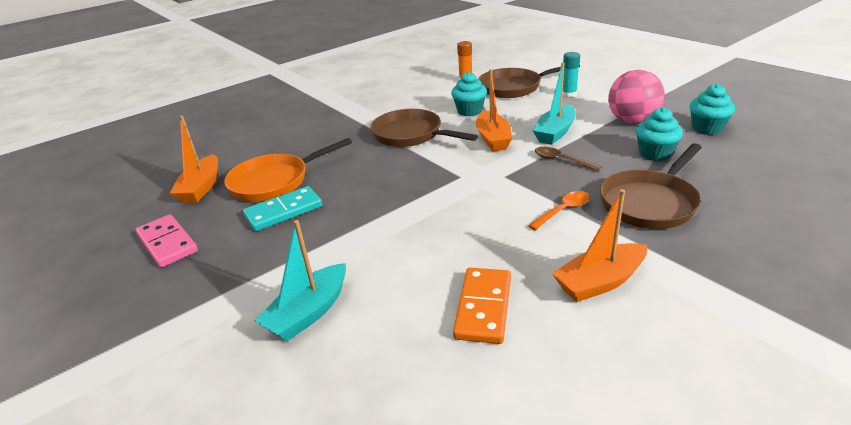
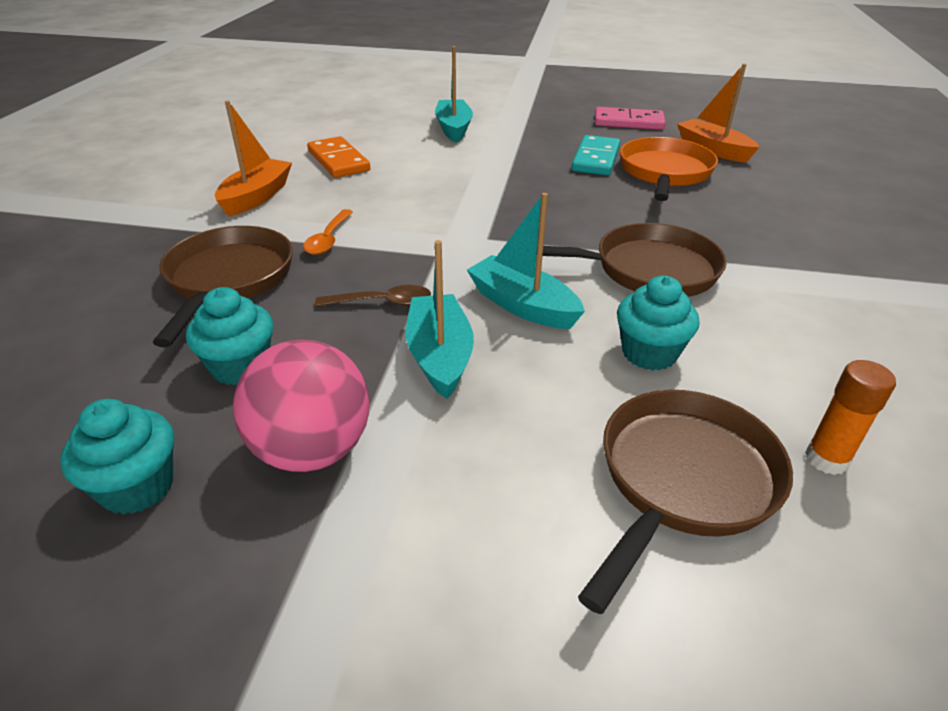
camera: 135 degrees right, 5 degrees up
(493, 139) = (523, 305): orange boat -> turquoise boat
(568, 95) = (520, 502): turquoise glue stick -> none

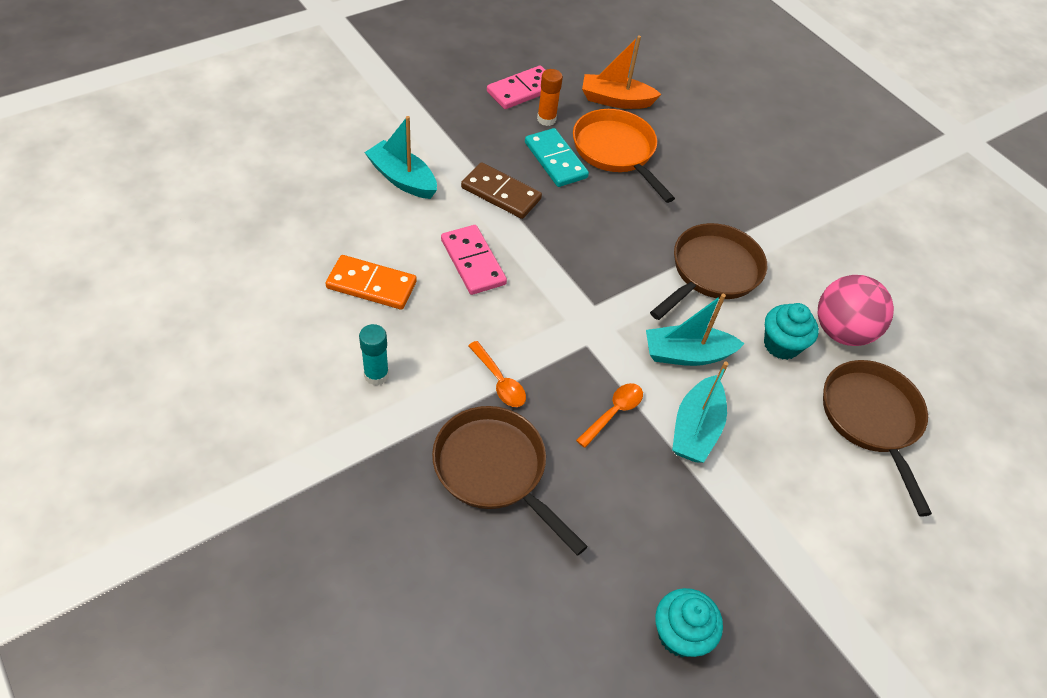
camera: 50 degrees left, 15 degrees up
(240, 367) = (611, 526): turquoise cupcake -> none
(256, 197) = (376, 375): orange boat -> turquoise glue stick
(312, 450) = (721, 540): pink ball -> pink ball (841, 331)
(382, 302) = (613, 413): brown spoon -> orange spoon
(429, 178) = (473, 262): none -> pink domino
(440, 356) = (695, 429): turquoise boat -> turquoise boat turned 105 degrees counterclockwise
(516, 158) = (501, 193): none -> brown domino
(826, 459) = (904, 360): orange glue stick -> orange glue stick (546, 119)

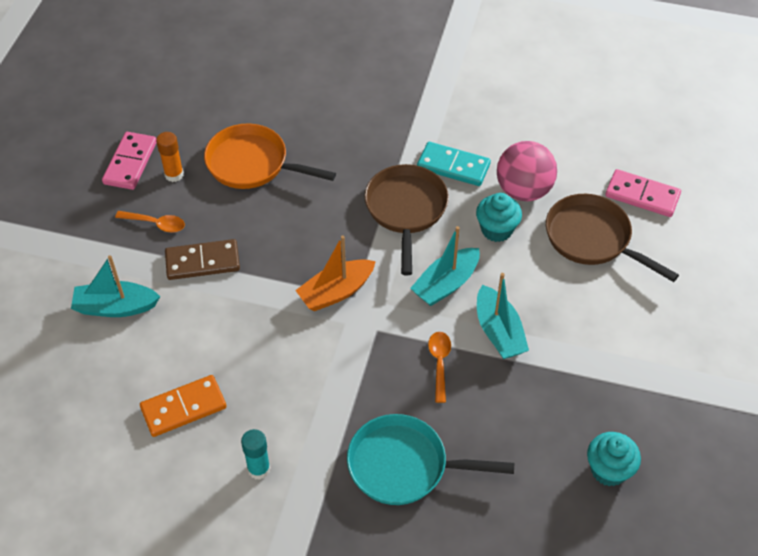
camera: 35 degrees left, 0 degrees up
(473, 262) = (238, 332): pink domino -> pink domino (642, 196)
(494, 470) = (404, 465): brown pan -> turquoise pan
(499, 381) = (346, 403): orange spoon -> orange spoon (156, 224)
(555, 160) = (215, 204): turquoise domino -> turquoise domino (453, 166)
(616, 100) = (210, 120): orange boat -> orange boat (336, 292)

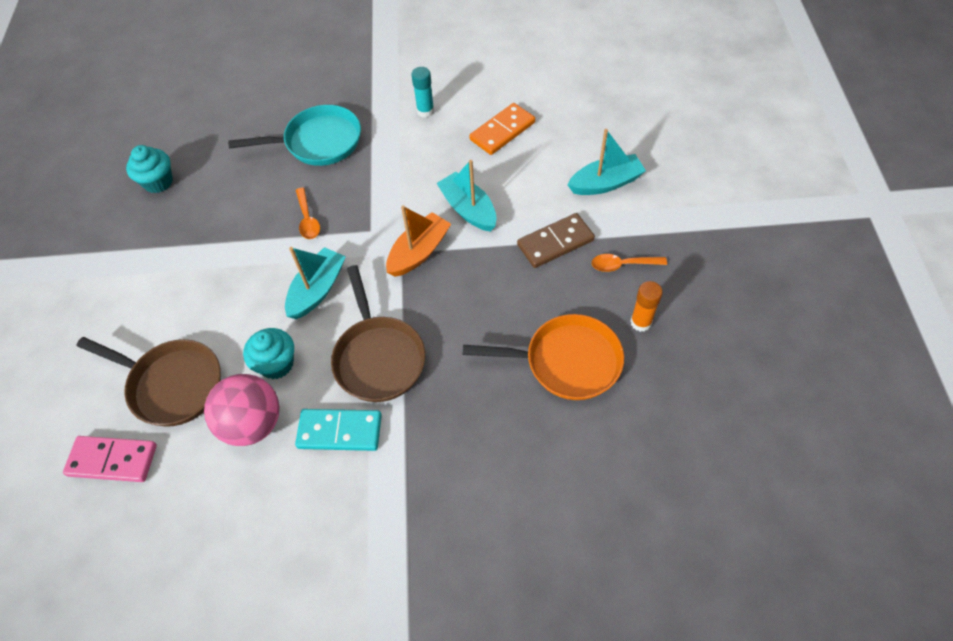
camera: 165 degrees right, 5 degrees up
(130, 163) = (695, 321): pink domino -> none
(498, 332) = (259, 260): turquoise boat -> turquoise boat (468, 209)

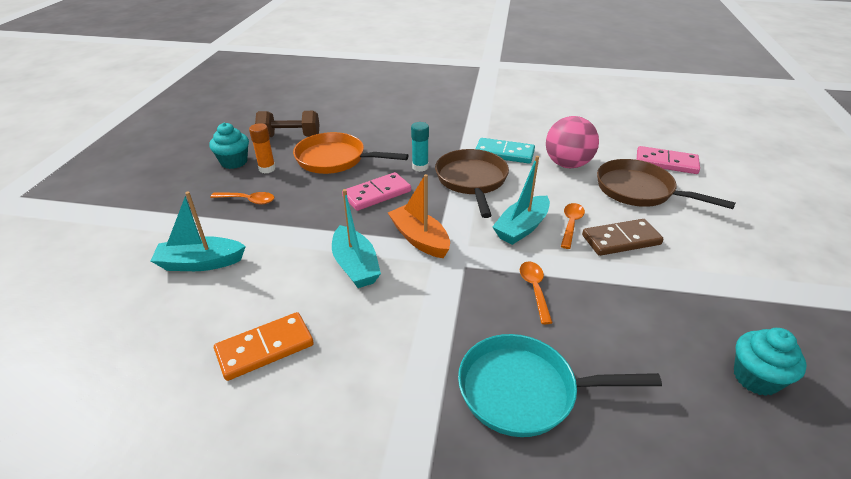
camera: 170 degrees left, 20 degrees down
(265, 306) = (571, 224): none -> orange spoon
(276, 364) = (554, 189): turquoise cupcake -> turquoise cupcake (234, 162)
(419, 252) = (420, 239): orange boat -> orange boat turned 90 degrees clockwise
(425, 111) = (353, 408): turquoise glue stick -> turquoise glue stick (420, 167)
(485, 307) = (377, 194): none -> pink domino
(555, 242) = (290, 224): brown domino -> brown domino (621, 240)
(660, 402) = (290, 137): none -> brown dumbbell

